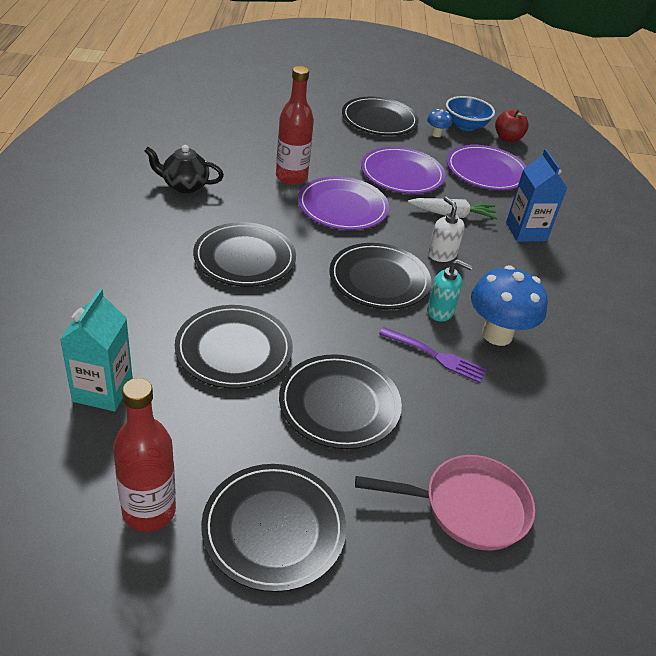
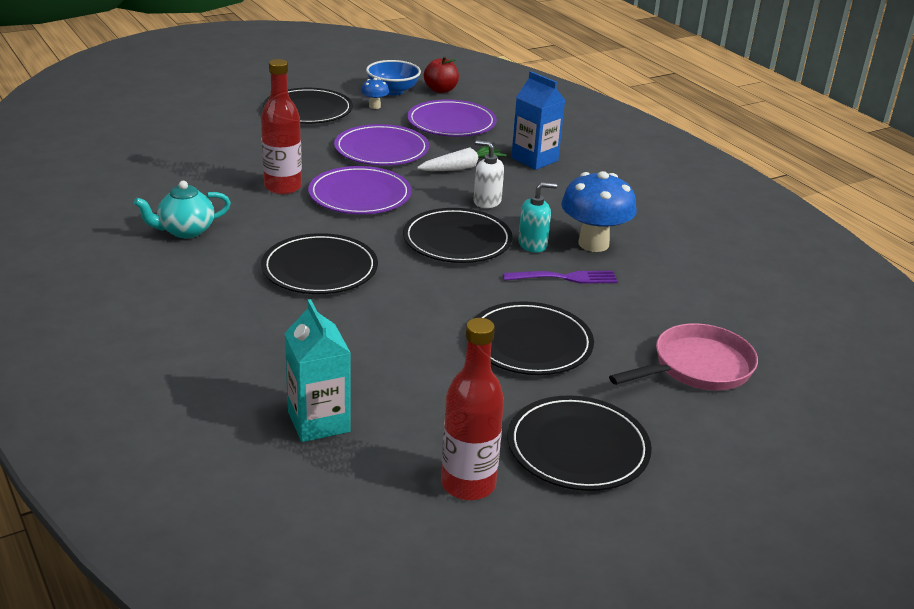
camera: 30 degrees left, 10 degrees down
(184, 186) = (185, 231): black teapot -> turquoise teapot
(234, 349) = (397, 342): black plate -> none

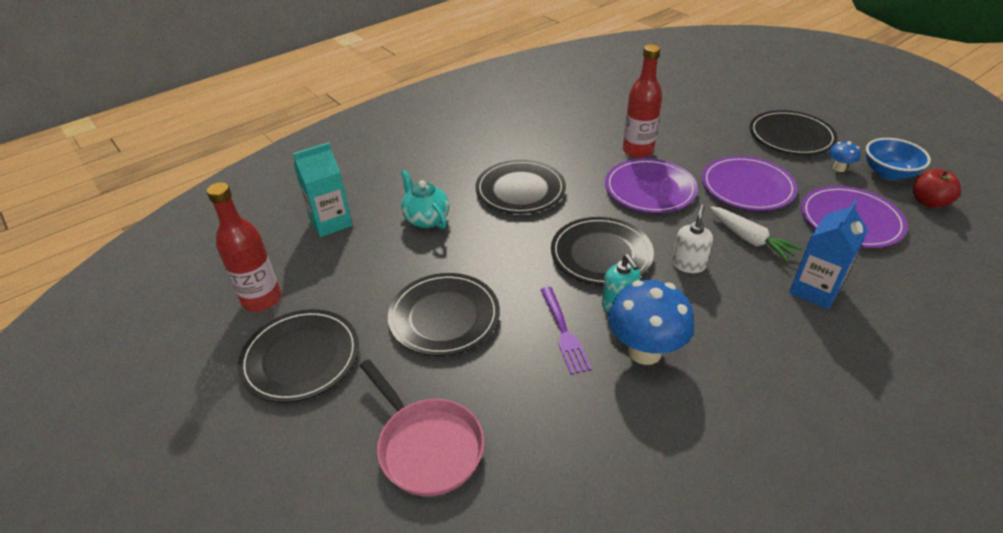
camera: 85 degrees right, 10 degrees up
(185, 231) = (547, 126): turquoise teapot -> turquoise teapot (426, 219)

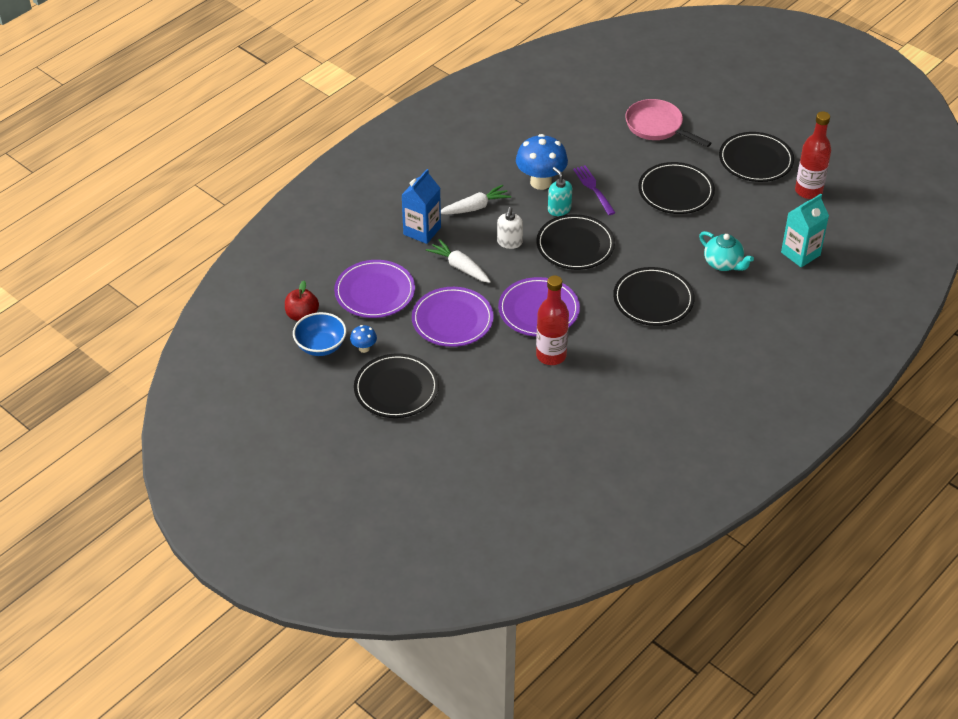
camera: 170 degrees right, 5 degrees up
(744, 318) = (475, 207): none -> white carrot

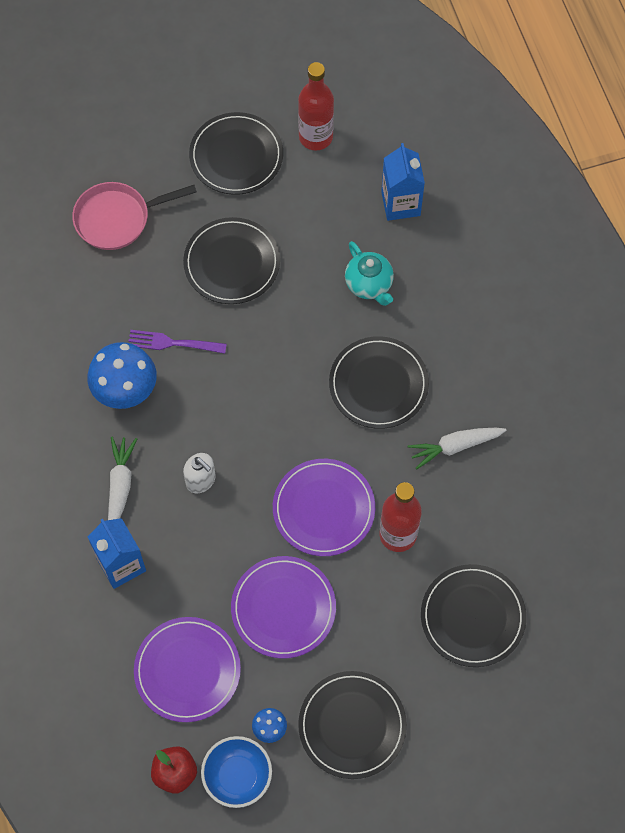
camera: 60 degrees left, 20 degrees up
(460, 267) = (206, 555): white carrot -> white carrot (455, 446)
(559, 209) = (182, 398): turquoise soap dispenser -> none
(575, 245) = (249, 414): black plate -> black plate (472, 617)
(723, 264) = (369, 284): turquoise teapot -> turquoise teapot turned 75 degrees clockwise
(800, 254) = (400, 203): turquoise carton -> blue carton

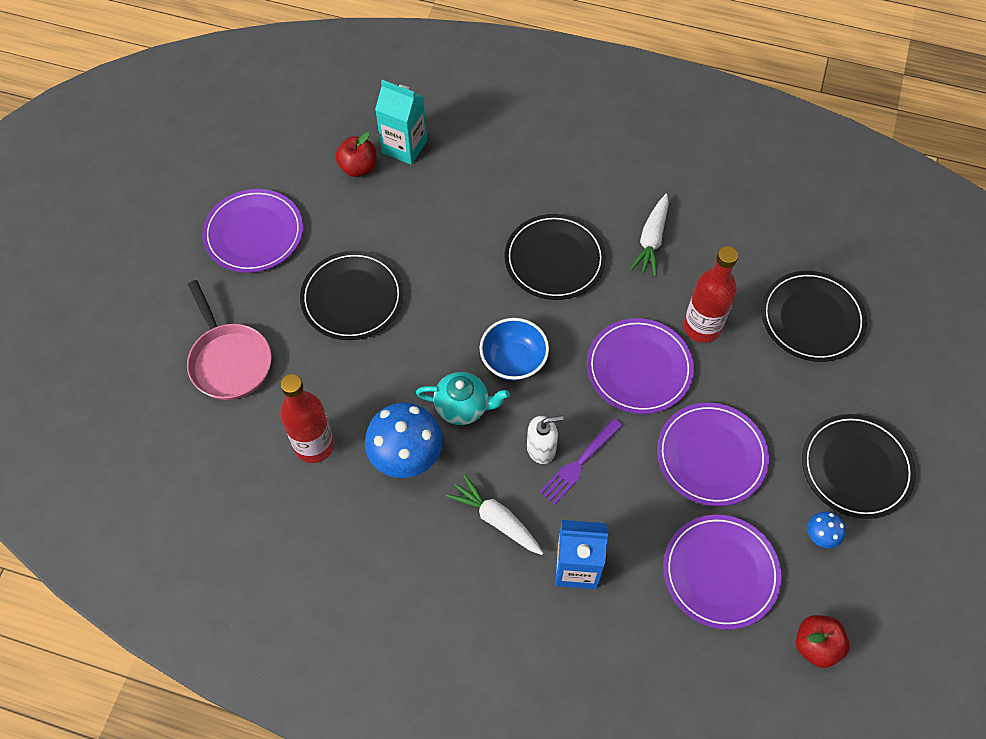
camera: 55 degrees left, 5 degrees down
(117, 218) = (229, 361): pink pan -> pink pan turned 45 degrees counterclockwise
(173, 343) = (390, 390): purple fork -> purple fork (579, 463)
(236, 156) = (254, 233): black plate -> purple plate
(237, 776) = (850, 592): blue bowl -> blue bowl (513, 361)
(316, 137) = (290, 167): red bottle -> red bottle (314, 445)
(353, 185) = (358, 167): none -> red apple
(369, 284) = (458, 211): turquoise teapot -> turquoise teapot (463, 407)
(400, 203) = (404, 147): blue carton -> turquoise carton

